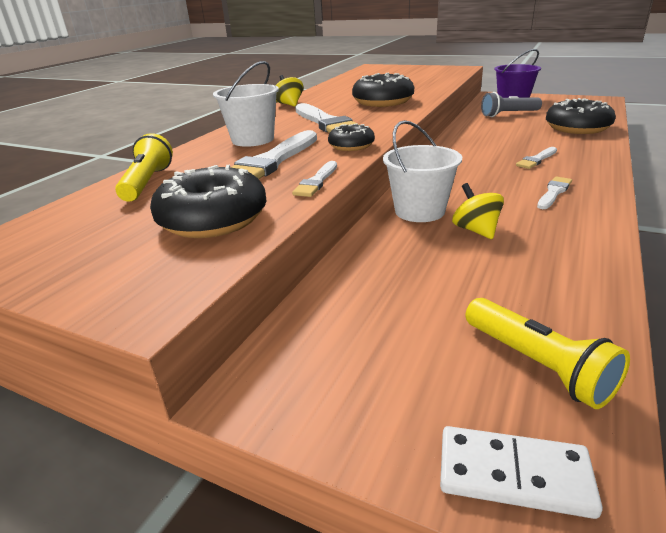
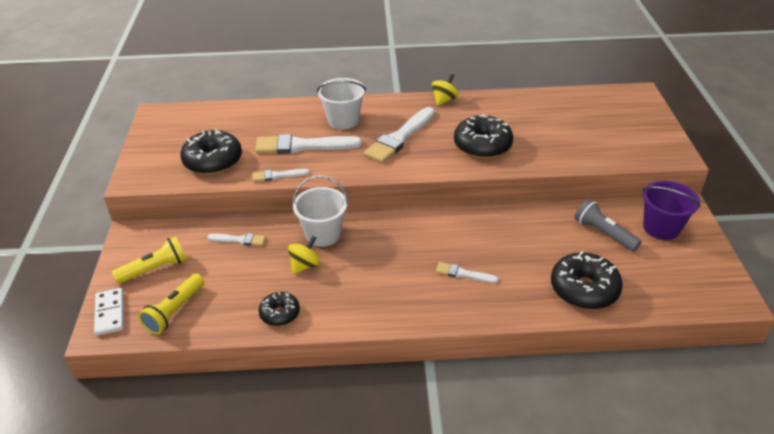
camera: 60 degrees right, 10 degrees up
(148, 182) = (251, 117): yellow flashlight -> yellow flashlight (155, 269)
(351, 146) = (350, 167): black donut -> black donut (280, 313)
(554, 192) = (390, 293): white brush -> white brush (239, 240)

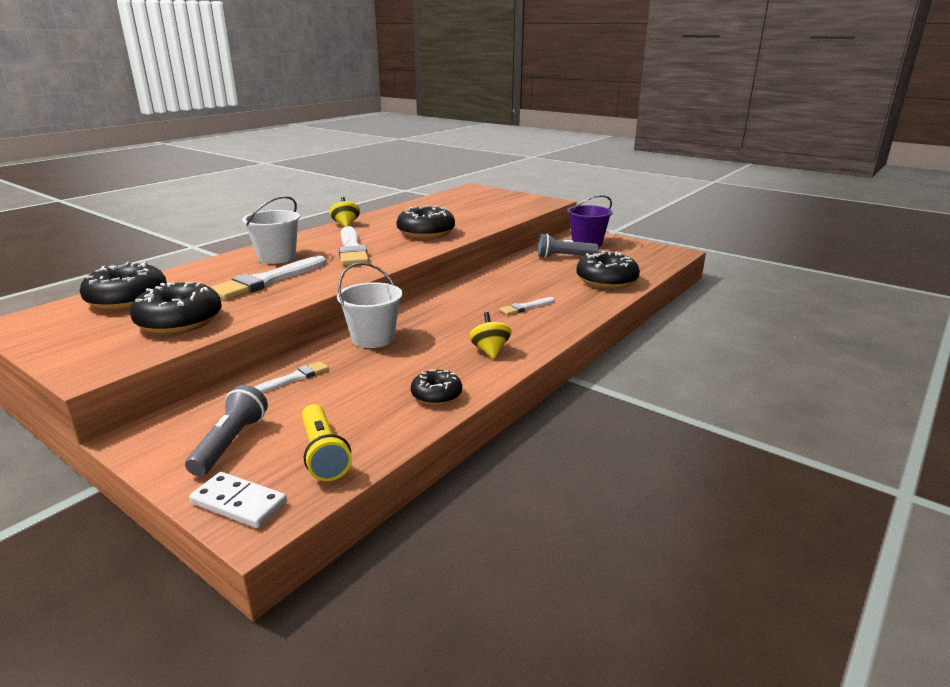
camera: 50 degrees left, 15 degrees down
(155, 269) = (231, 443): yellow flashlight -> grey flashlight
(219, 121) = (127, 299): none -> black donut
(278, 175) = (281, 303): white brush -> none
(305, 265) = (396, 360): yellow spinning top -> yellow spinning top (490, 351)

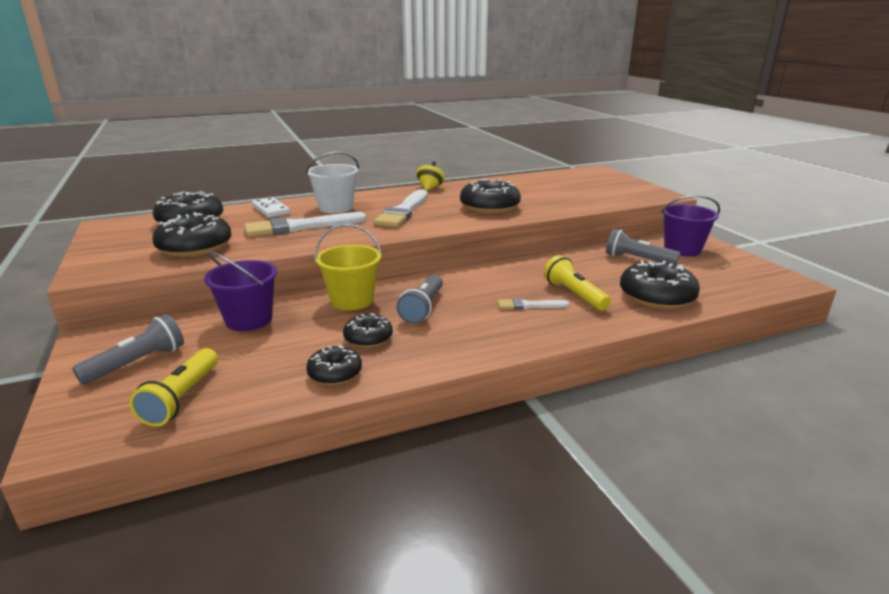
camera: 30 degrees right, 0 degrees up
(239, 503) = (76, 419): white domino -> white domino (271, 210)
(294, 378) = (249, 320): white brush -> purple bucket
(373, 338) = (352, 300): white bucket -> yellow bucket
(429, 363) = (368, 338): none -> black donut
(444, 329) = (423, 308): none -> grey flashlight
(490, 351) = (438, 342): yellow spinning top -> none
(549, 292) = (574, 295): none -> yellow flashlight

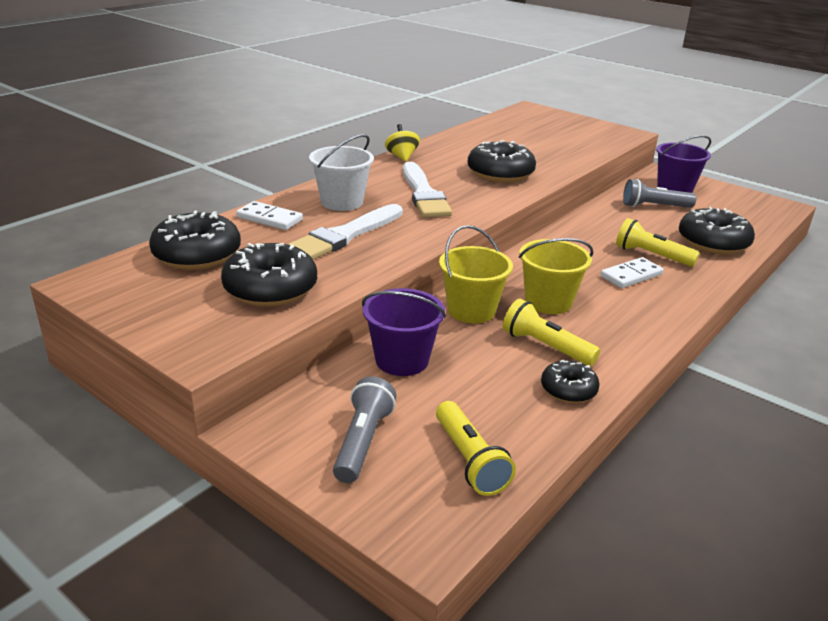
camera: 30 degrees left, 5 degrees up
(368, 338) = (545, 346): black donut -> yellow flashlight
(423, 308) = (548, 302): grey flashlight -> yellow bucket
(529, 305) = (631, 275): white brush -> white domino

